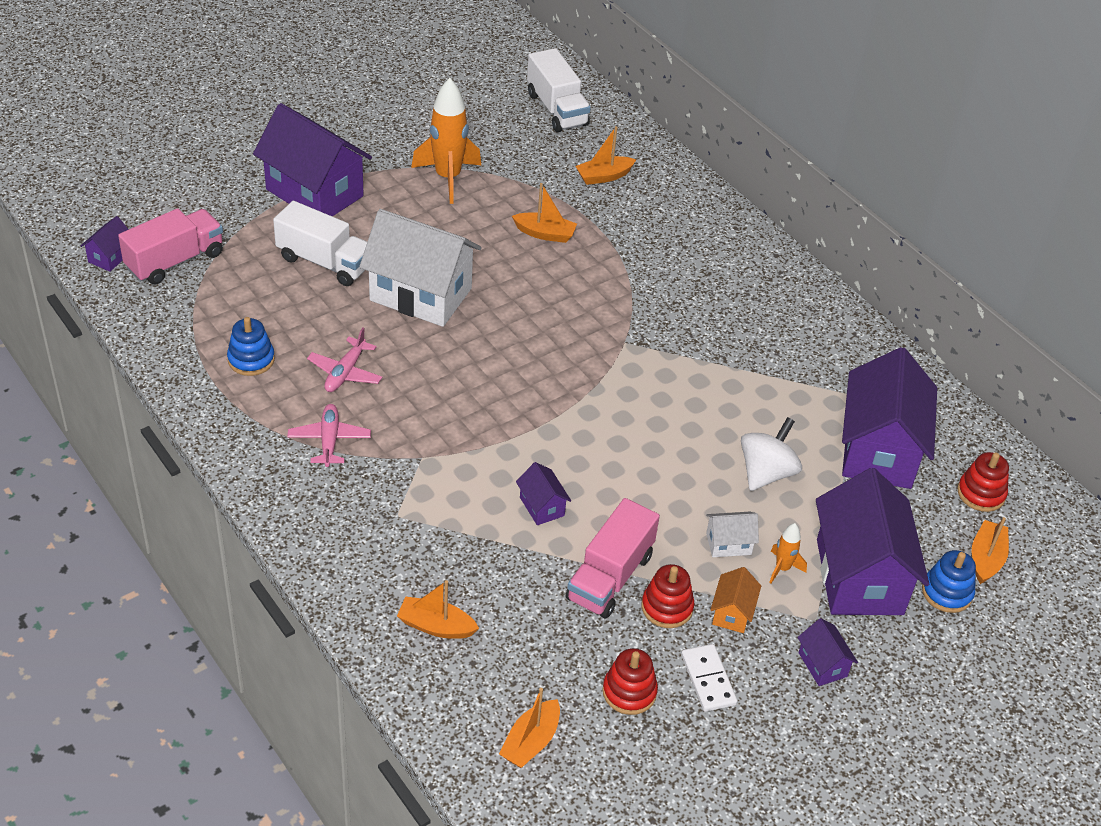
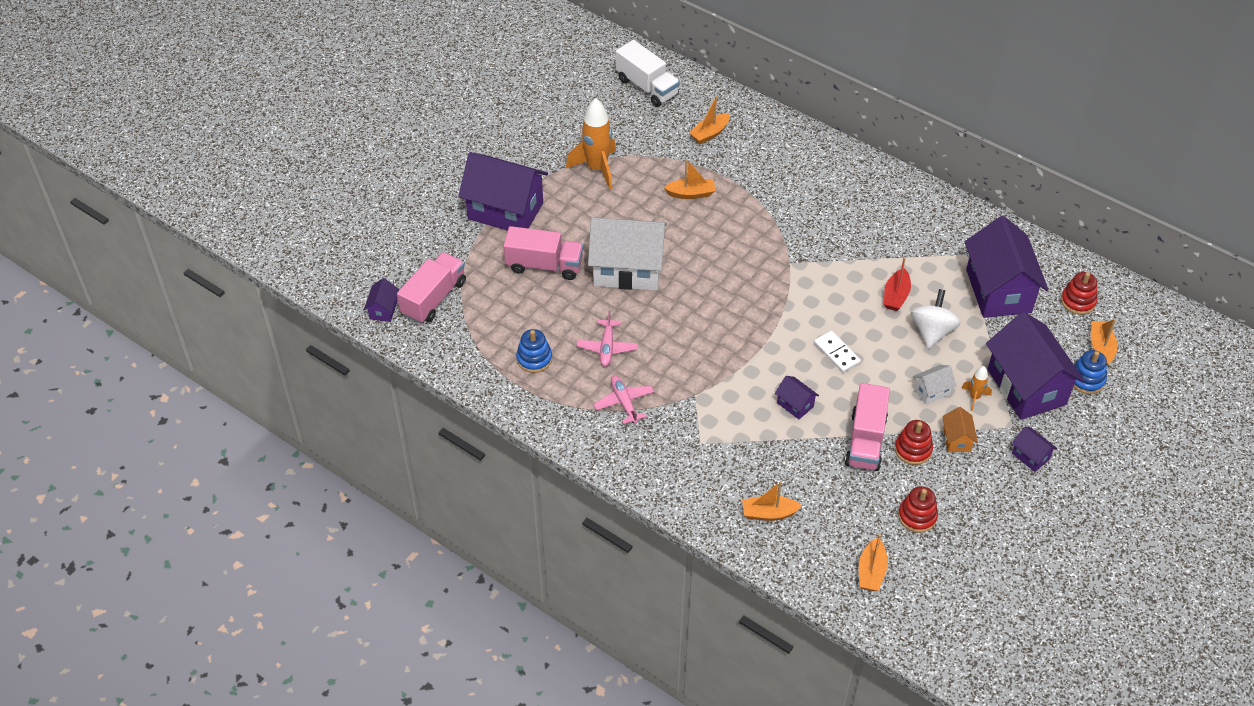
camera: 15 degrees left, 5 degrees up
(325, 262) = (544, 265): white truck -> pink truck
(708, 680) = (963, 491): white domino -> white domino (836, 353)
(740, 418) = (896, 296): none -> red boat

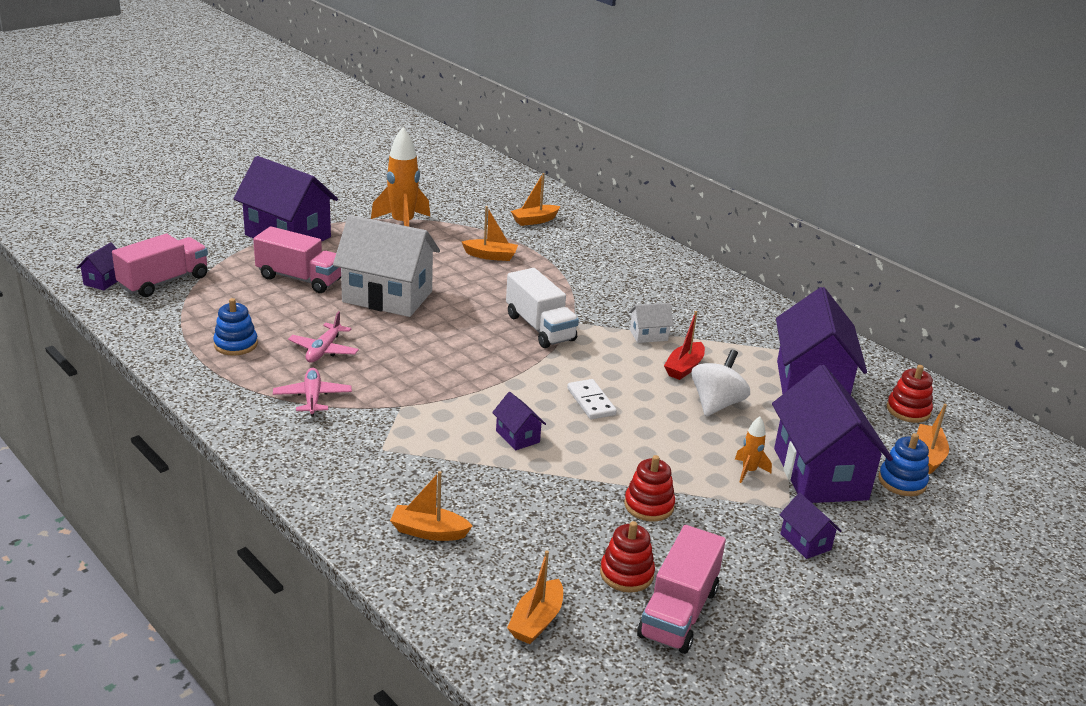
camera: 10 degrees right, 20 degrees down
(647, 87) = (488, 183): white truck -> white truck (540, 328)
(865, 440) = (590, 485): pink truck -> pink truck (678, 612)
(931, 391) = (695, 456): white house -> white house (648, 335)
(957, 439) = (711, 506): orange house -> none

